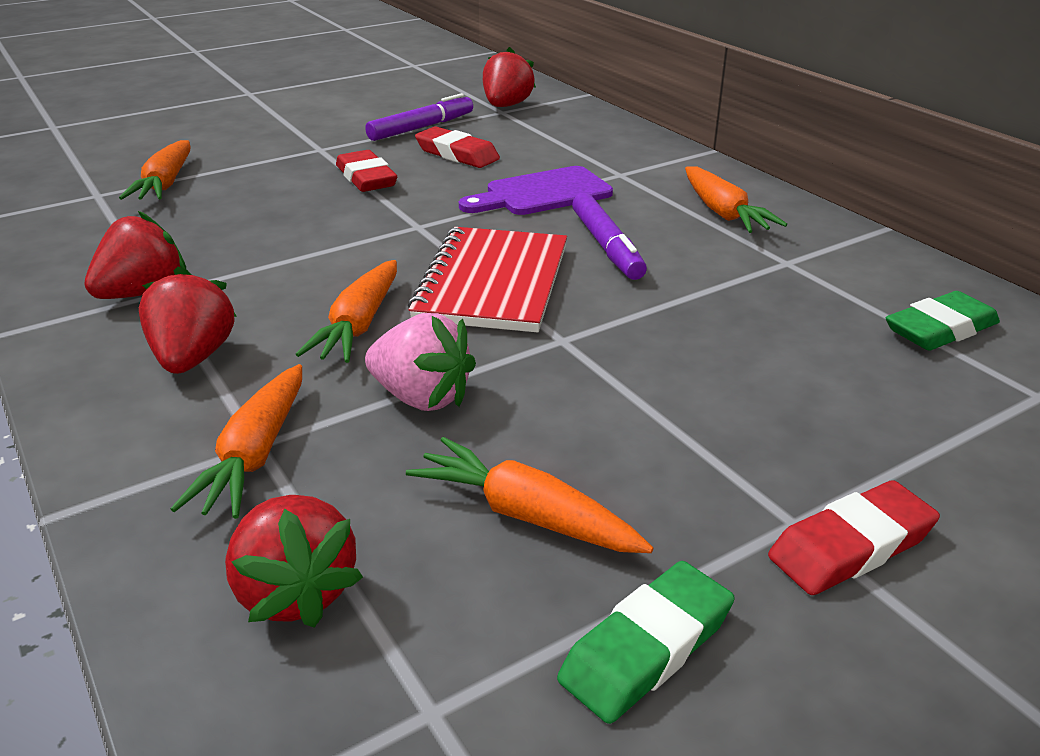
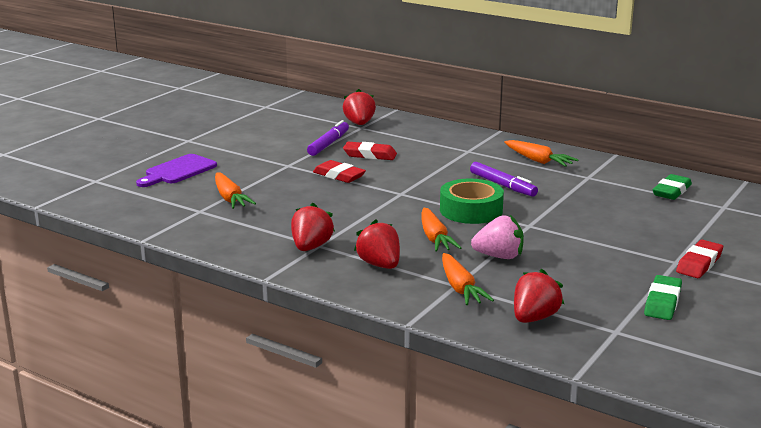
camera: 25 degrees left, 10 degrees down
(295, 592) = (534, 318): red strawberry -> red strawberry turned 90 degrees counterclockwise
(492, 283) = (471, 210): red notebook -> green tape
(525, 514) = (585, 281): orange carrot -> none
(542, 193) = (441, 167): purple cutting board -> purple cutting board (178, 171)

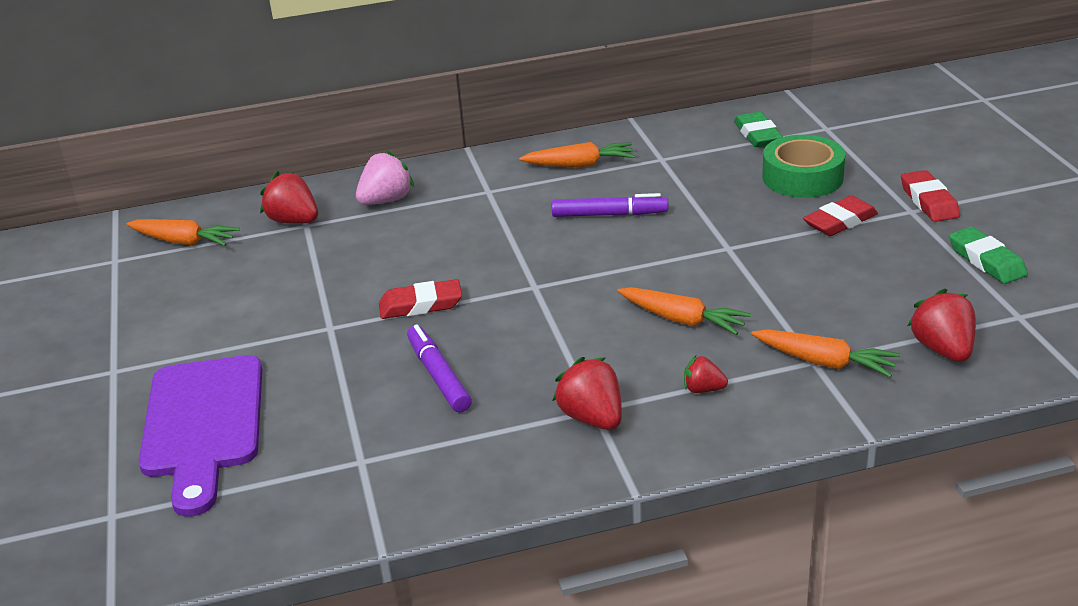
camera: 45 degrees left, 10 degrees up
(178, 171) = (203, 424): purple cutting board -> purple cutting board, size x1.53
(230, 198) = (361, 418): orange carrot -> orange carrot (184, 242)
(329, 144) = (316, 269): purple marker -> purple marker (438, 376)
(370, 155) = (396, 257): red eraser -> red eraser (840, 222)
(380, 265) = (703, 389): red strawberry -> red strawberry, size x0.58
(471, 210) = (644, 264): green tape -> green tape (802, 177)
(499, 256) = (779, 301): pink strawberry -> pink strawberry (386, 200)

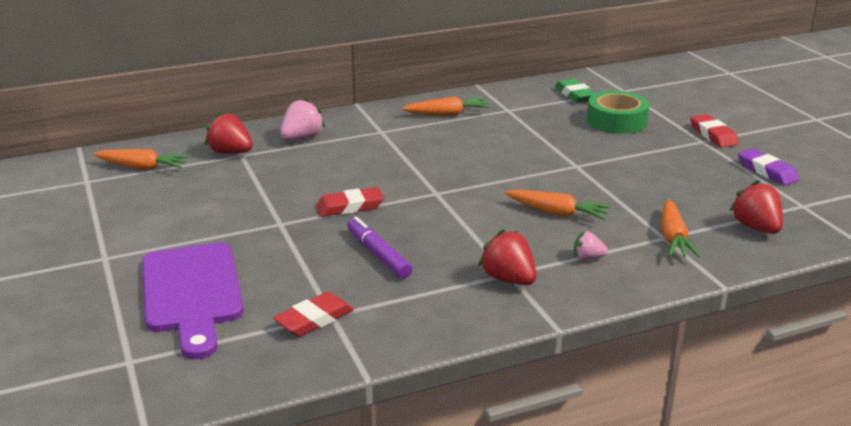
camera: 10 degrees left, 5 degrees down
(609, 214) = (480, 145): purple marker -> none
(703, 389) = (588, 258): red strawberry -> pink strawberry
(825, 362) = (673, 238): orange carrot -> orange carrot turned 75 degrees clockwise
(840, 222) = (653, 148): red eraser -> red eraser (314, 319)
(986, 261) = (767, 171): green eraser -> purple eraser

